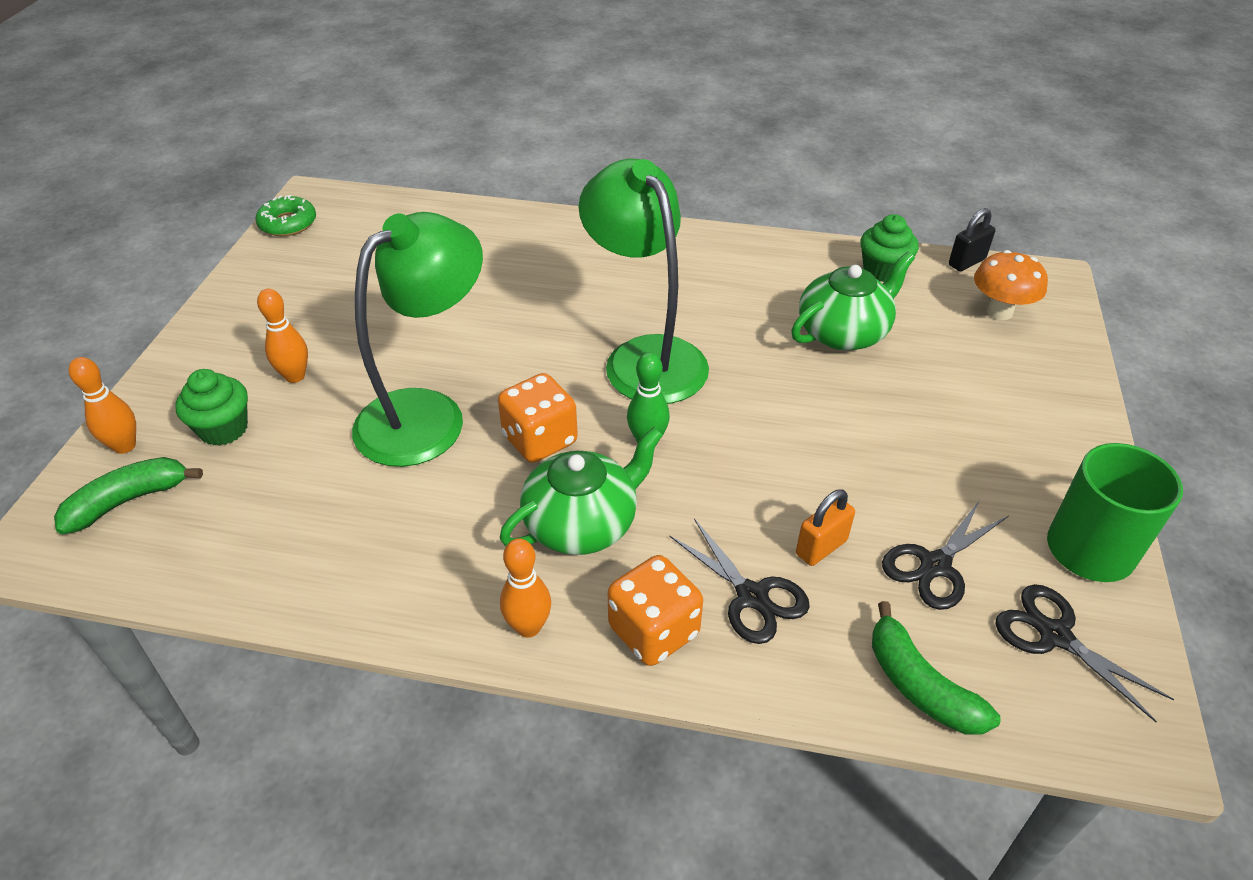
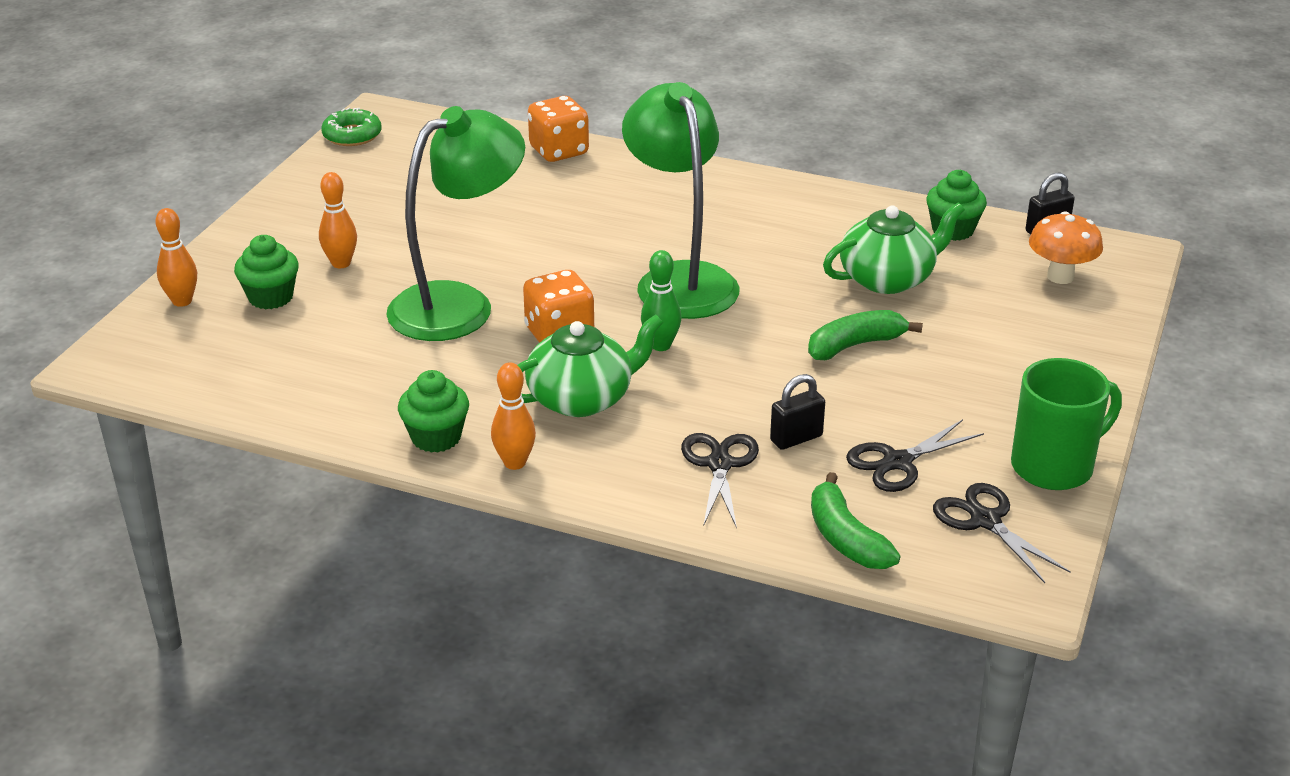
camera: 10 degrees right, 10 degrees down
(129, 501) = (183, 341): green banana -> green banana (855, 345)
(433, 602) = (436, 437): none -> green cupcake
(653, 631) = (623, 477): orange dice -> orange dice (559, 151)
(752, 596) = (719, 464): black scissors -> black scissors turned 150 degrees counterclockwise
(821, 547) = (796, 438): orange padlock -> black padlock

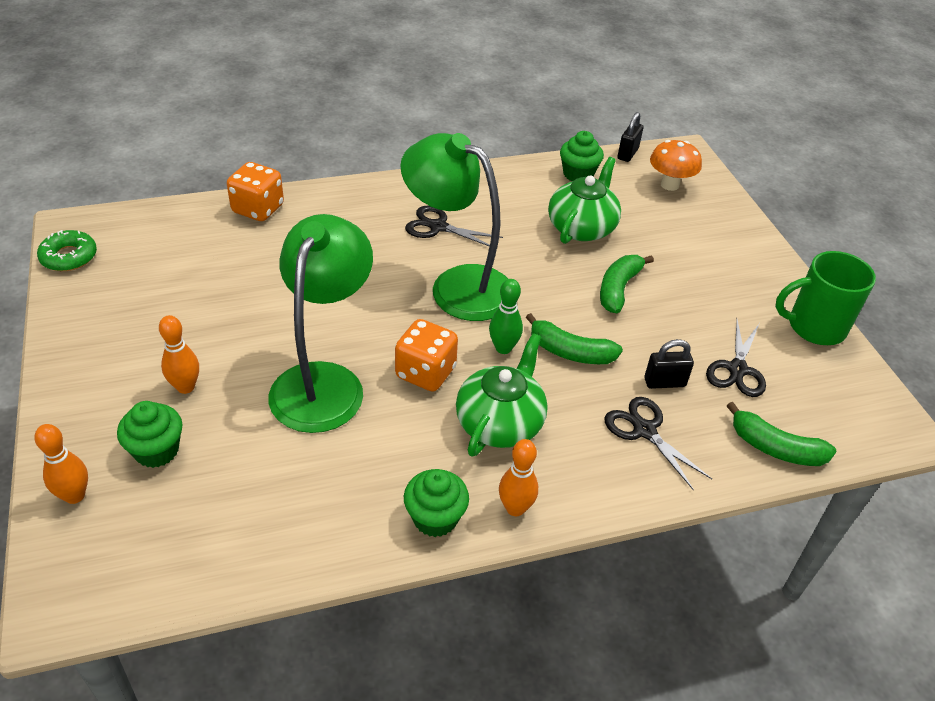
camera: 40 degrees left, 10 degrees up
(726, 374) = (570, 352): none -> green banana
(796, 438) = (664, 382): black padlock -> black padlock turned 60 degrees clockwise
(985, 521) = (826, 388): black scissors -> black scissors (438, 227)
(1054, 466) = (814, 327): green mug -> green mug turned 120 degrees counterclockwise

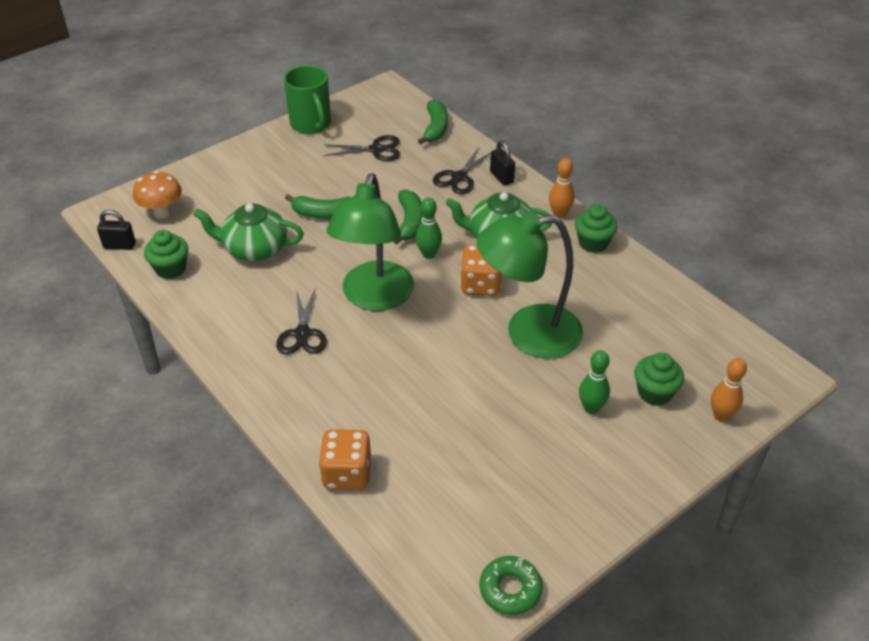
camera: 110 degrees left, 0 degrees up
(185, 387) = (591, 408): orange bowling pin -> green bowling pin
(664, 382) = (410, 177): black padlock -> black padlock (501, 177)

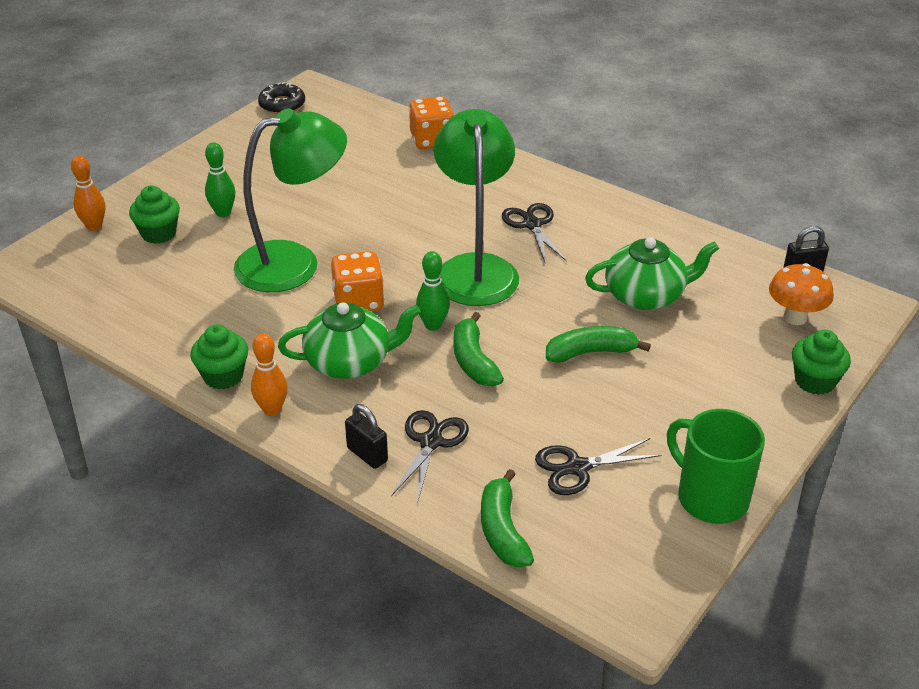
camera: 165 degrees right, 5 degrees down
(170, 269) = (721, 259): green cupcake -> green cupcake (815, 381)
(510, 589) = (282, 104): green donut -> black donut

